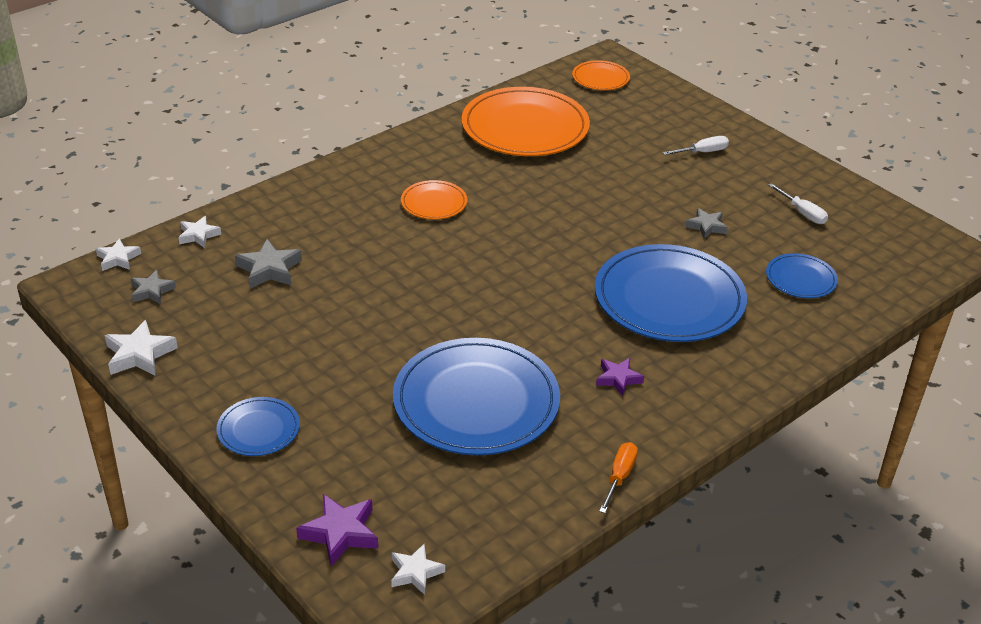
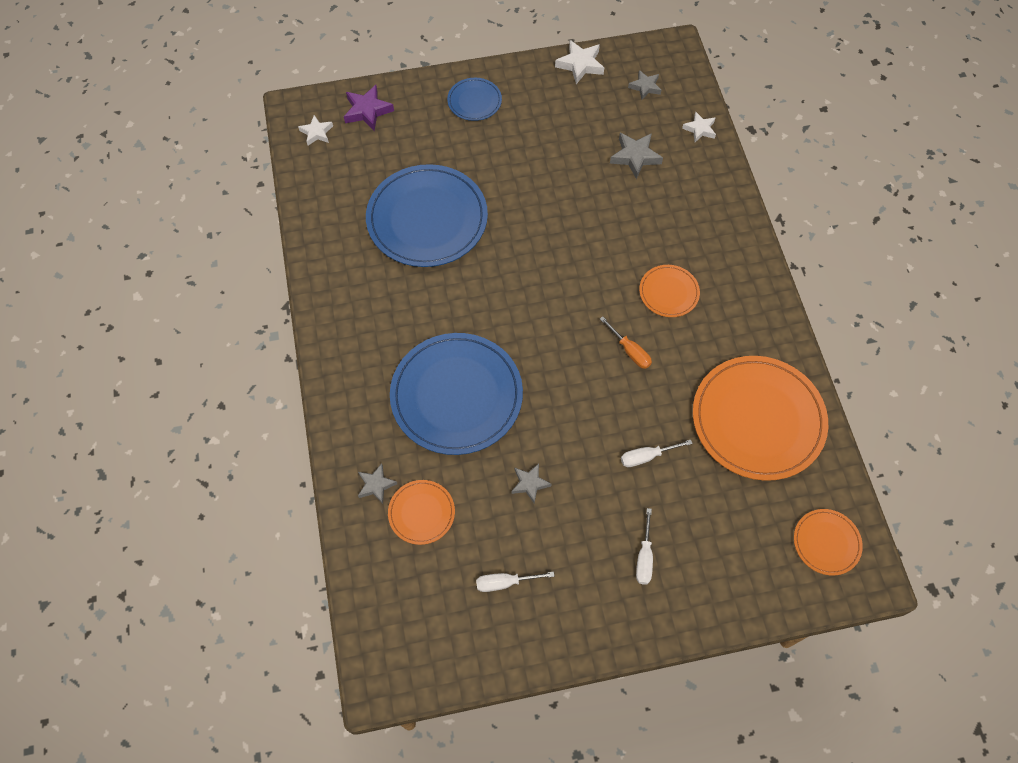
camera: 120 degrees right, 25 degrees up
(118, 259) = (693, 78): white star -> none
(616, 173) = (646, 457): none -> white screwdriver
(618, 379) = (395, 311): purple star -> none
(619, 476) = (313, 264): orange screwdriver -> orange screwdriver (630, 351)
(800, 279) = (421, 513): blue plate -> orange plate
(808, 317) = (376, 485): none -> grey star

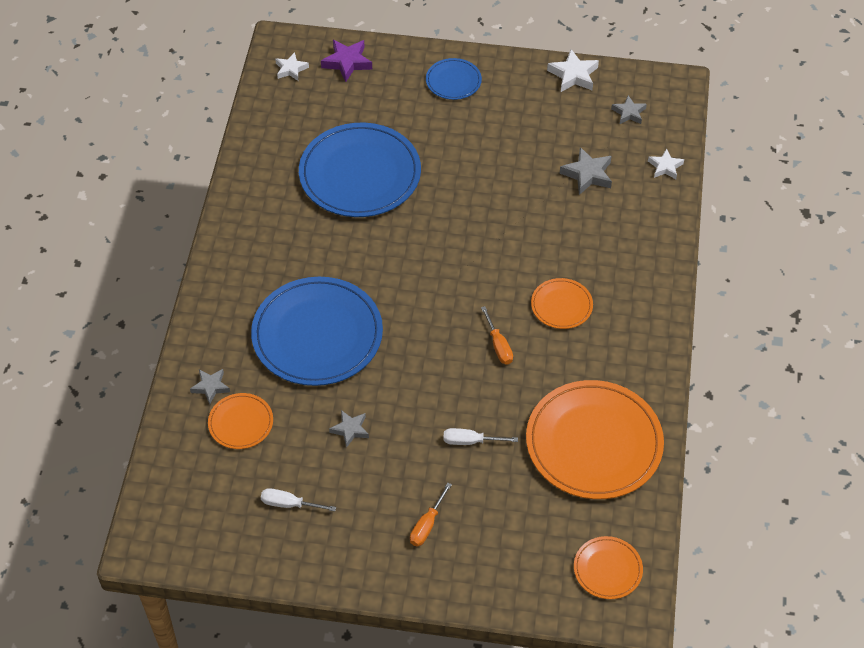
camera: 20 degrees right, 10 degrees down
(644, 558) = (427, 525): white screwdriver -> orange screwdriver

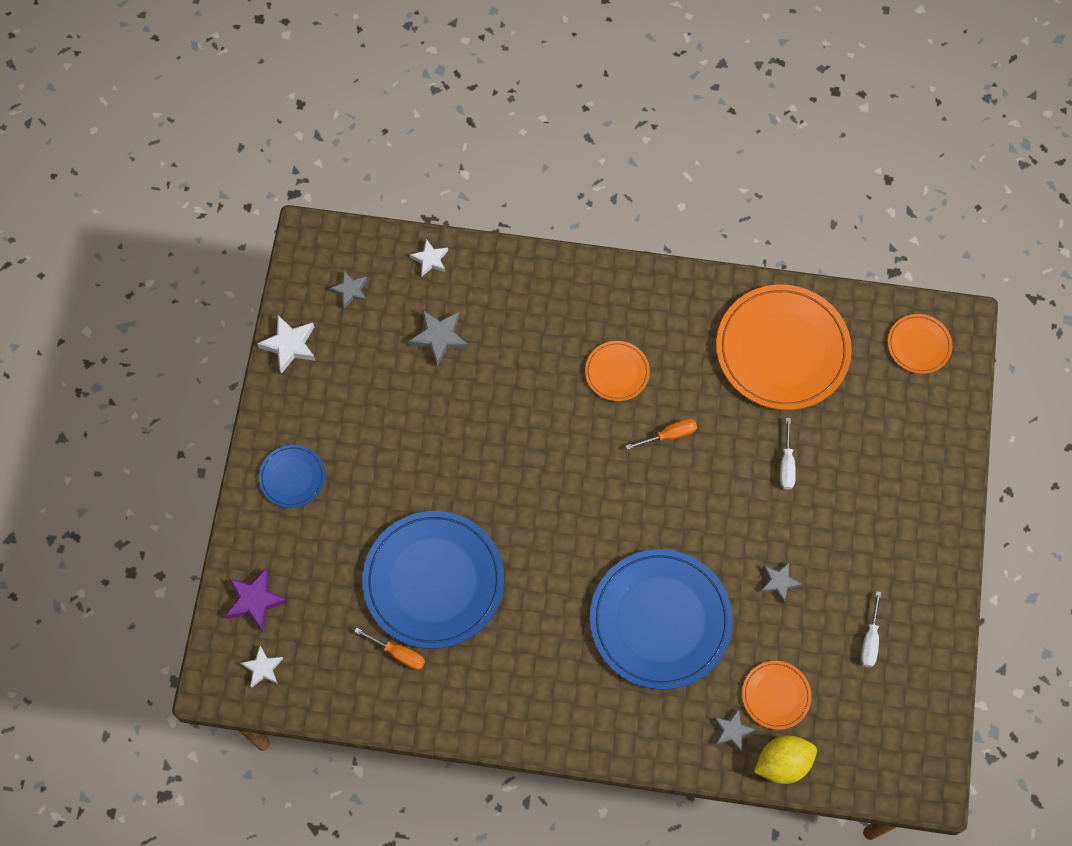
camera: 90 degrees left, 15 degrees up
(177, 426) = (782, 763): none -> yellow lemon
(427, 525) = (884, 506): orange screwdriver -> orange screwdriver (399, 654)

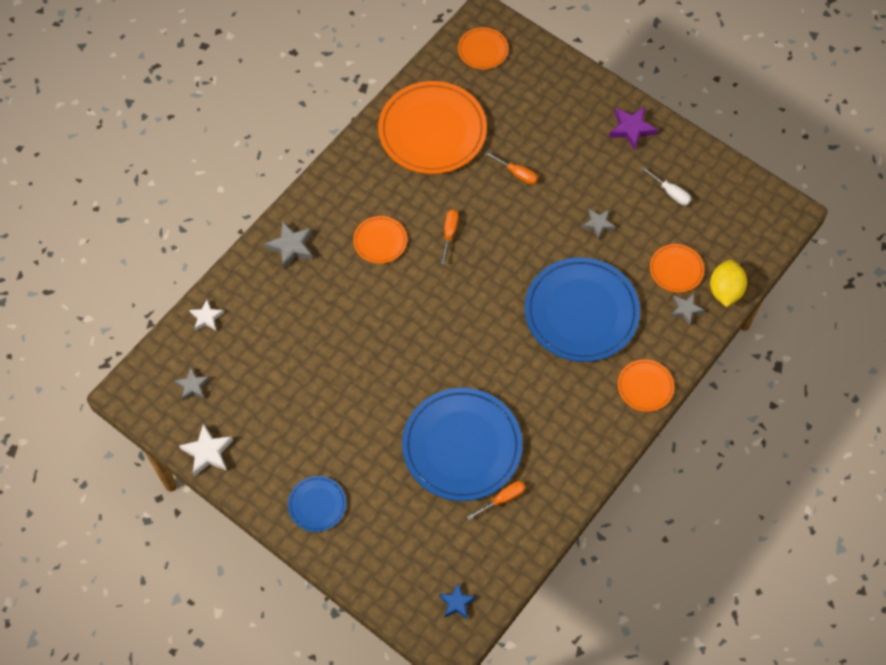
camera: 60 degrees left, 5 degrees down
(255, 601) = (399, 582): purple star -> purple star (631, 129)
(263, 668) = (456, 603): white star -> blue star
(439, 338) = (274, 344): grey star -> grey star (291, 247)
(612, 734) = (645, 386): none -> orange plate
(786, 465) = (517, 174): white screwdriver -> orange screwdriver

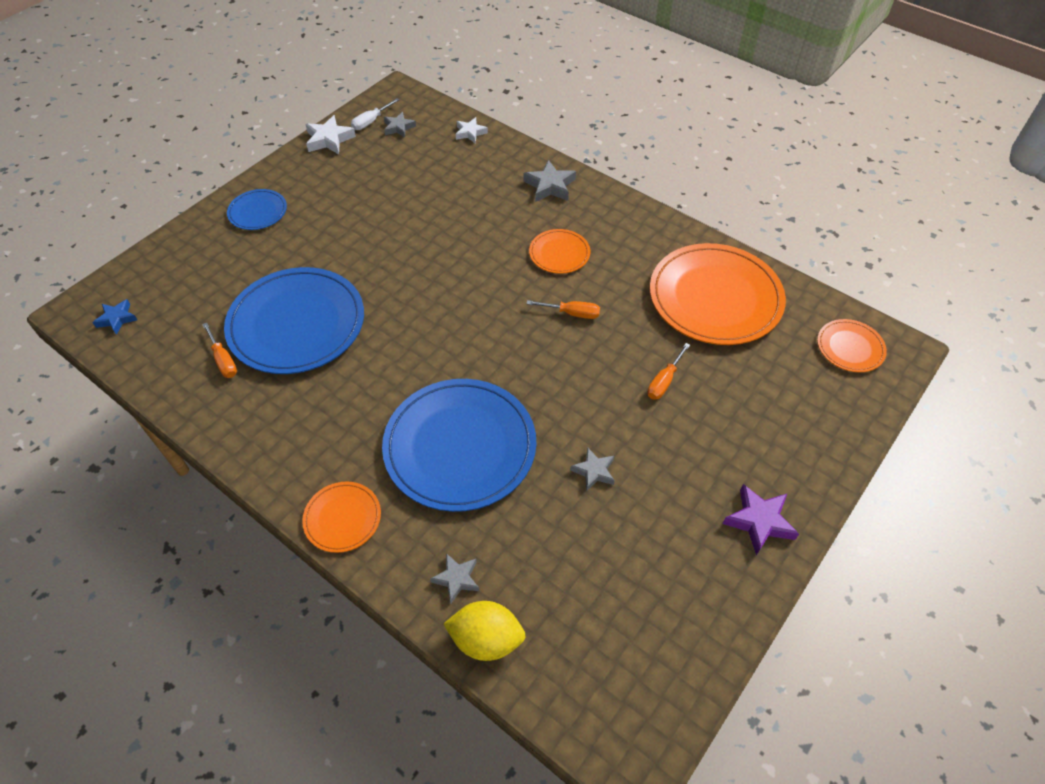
camera: 90 degrees right, 10 degrees down
(671, 193) = (654, 570): white screwdriver -> white screwdriver (370, 122)
(676, 269) = (523, 570): orange plate -> none

